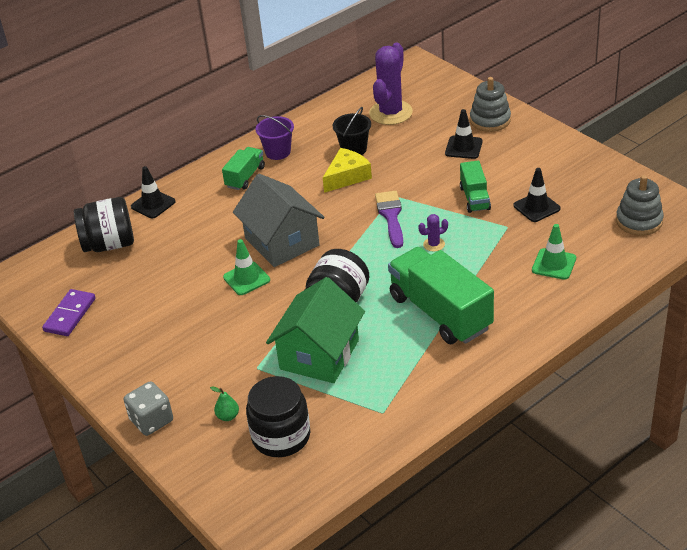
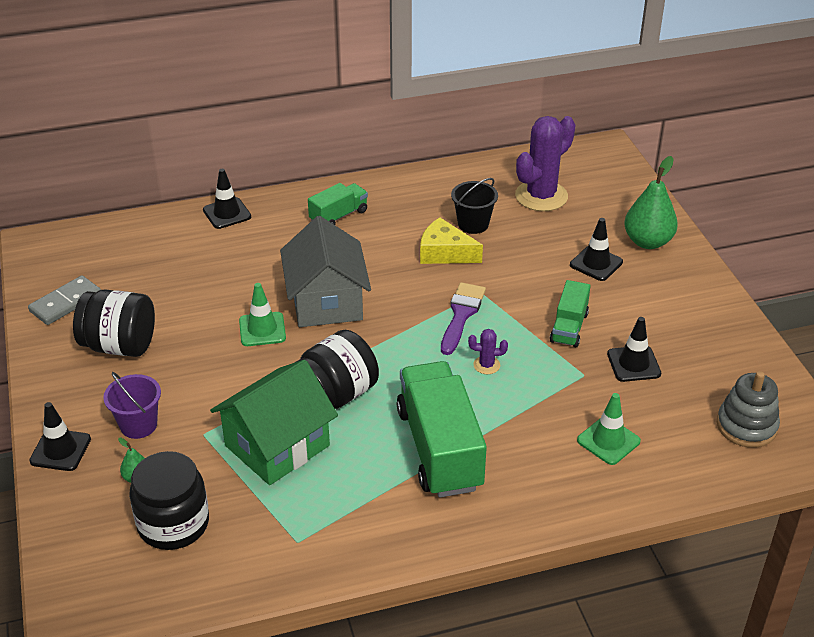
camera: 20 degrees right, 0 degrees up
(70, 315) = (66, 303): purple domino -> grey domino
(109, 244) = (155, 241): black jar -> black jar (119, 345)
(151, 420) = (60, 450): grey dice -> black traffic cone
(278, 152) = (391, 200): purple bucket -> purple bucket (138, 425)
(347, 177) = (445, 253): yellow cheese -> yellow cheese turned 135 degrees counterclockwise
(490, 120) = (647, 242): grey stacking toy -> green pear

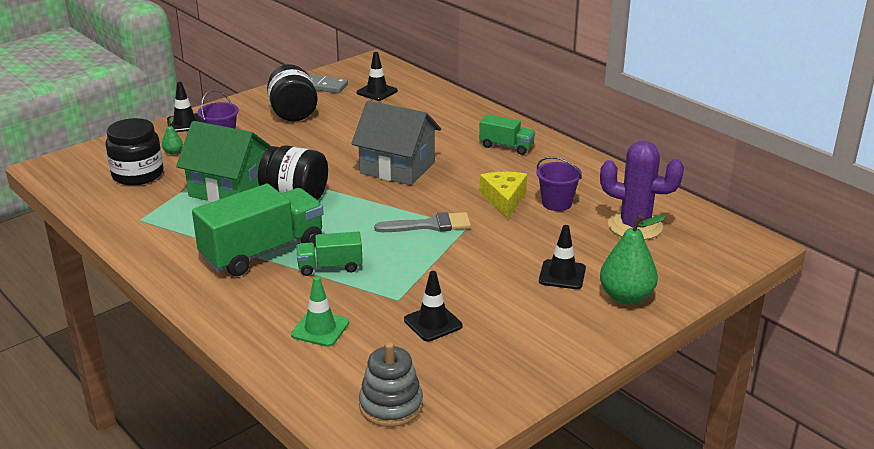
camera: 65 degrees right, 10 degrees down
(227, 213) = (466, 107): black traffic cone -> black traffic cone (377, 92)
(262, 329) = (346, 153): green traffic cone -> none
(326, 301) = (397, 167): grey house -> grey house turned 60 degrees clockwise
(461, 315) = (429, 225): purple brush -> grey brush
(473, 224) = (556, 203): black bucket -> purple bucket
(486, 365) = (375, 250): purple cactus -> none
(569, 327) = (456, 279): green truck -> green truck (330, 267)

